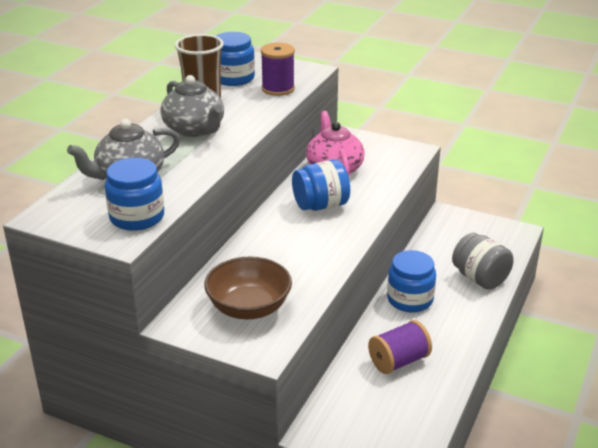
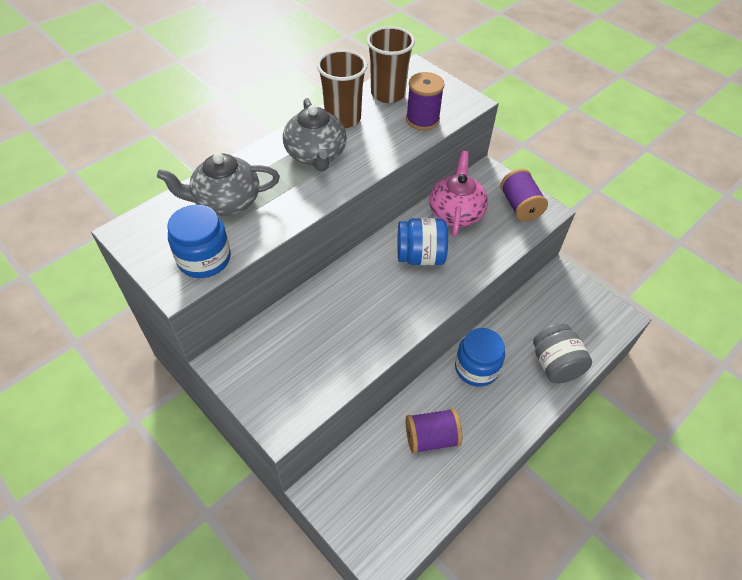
camera: 20 degrees right, 20 degrees up
(233, 78) = (388, 94): blue jar -> brown cup
(249, 308) = (293, 365): brown bowl -> none
(389, 152) = (520, 206): none -> purple spool

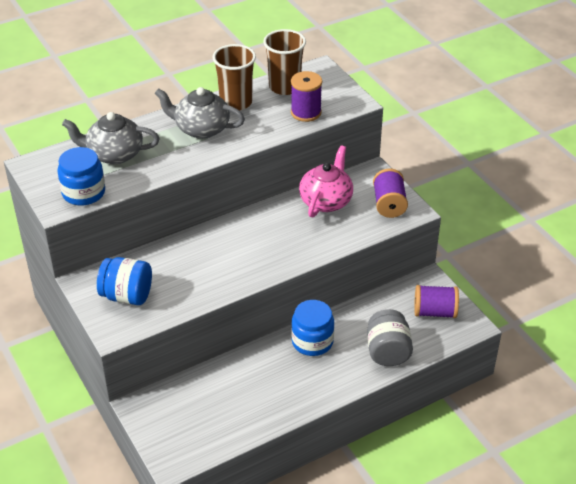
camera: 15 degrees right, 10 degrees down
(316, 155) = (201, 129): grey teapot -> grey teapot turned 105 degrees clockwise
(420, 256) = (278, 231): blue jar -> blue jar (127, 296)
(431, 438) = (249, 386): purple spool -> purple spool (435, 312)

